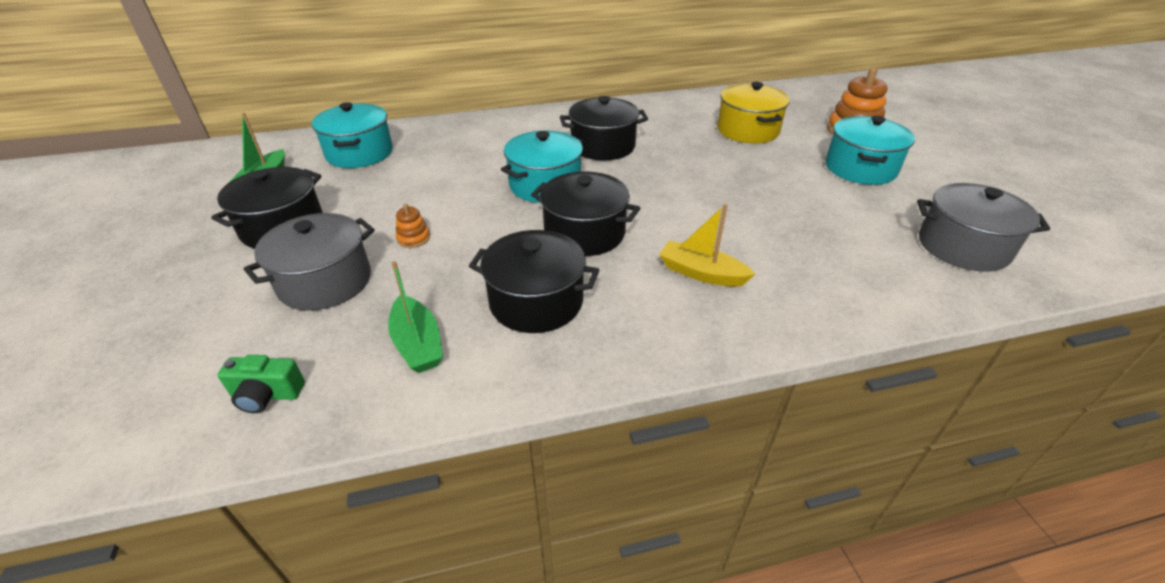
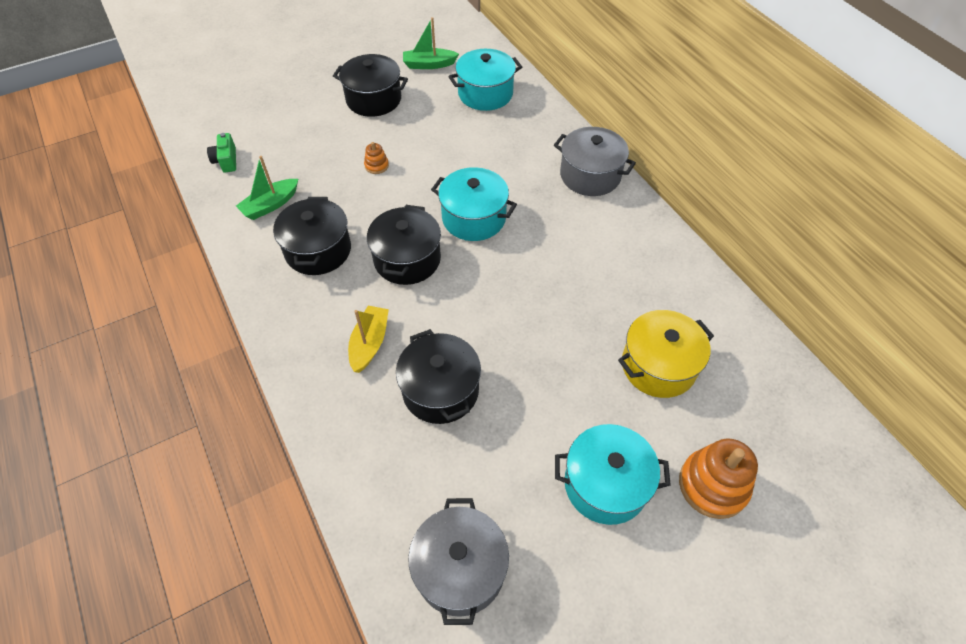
camera: 75 degrees right, 15 degrees up
(325, 282) = (321, 143): grey pot -> grey pot (590, 175)
(603, 146) = (562, 243): black pot -> black pot (440, 390)

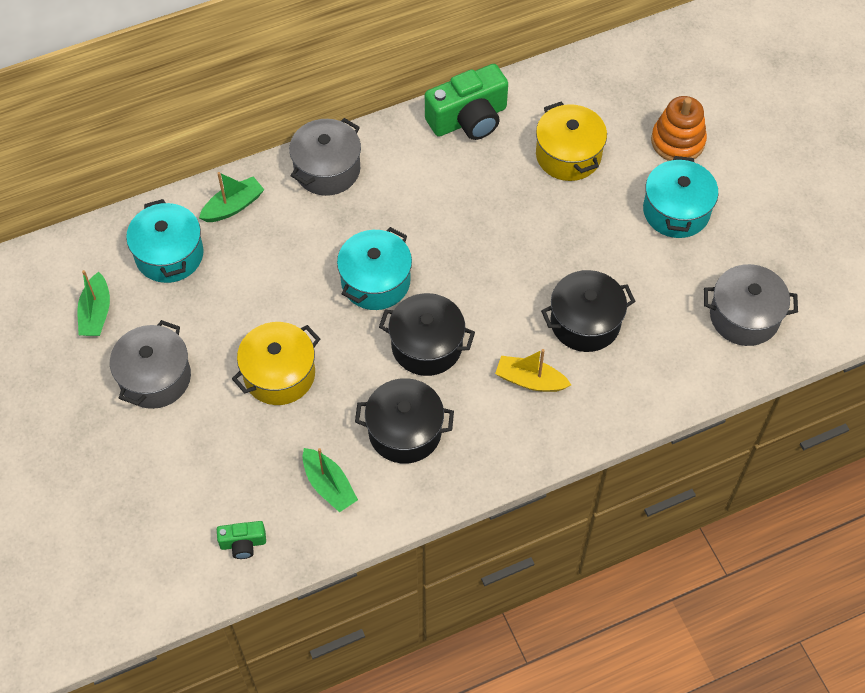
camera: 85 degrees left, 5 degrees up
(373, 99) = (155, 378): black pot -> grey pot
(376, 165) = (279, 374): orange stacking toy -> yellow pot
(538, 123) = (233, 206): none -> green boat
(680, 274) = (469, 119): none -> green camera

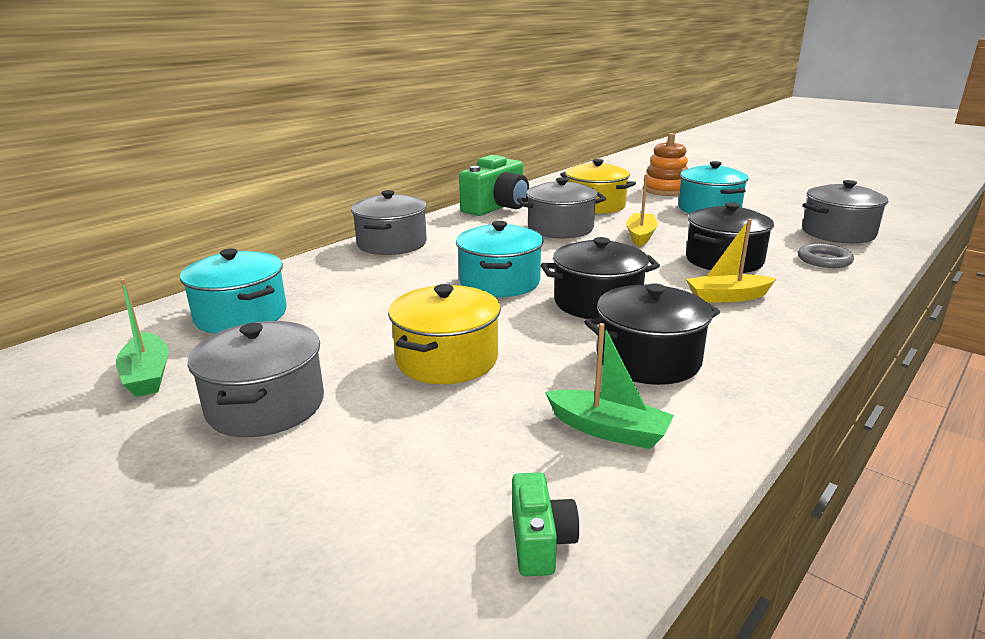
camera: 25 degrees left, 35 degrees down
(233, 206) = (305, 276): green boat -> none
(243, 543) = (540, 541): green camera -> green camera turned 60 degrees counterclockwise
(494, 197) = (560, 228): none -> grey pot
(555, 244) = (640, 236): none -> yellow boat
(671, 359) = (824, 260): none -> grey ring

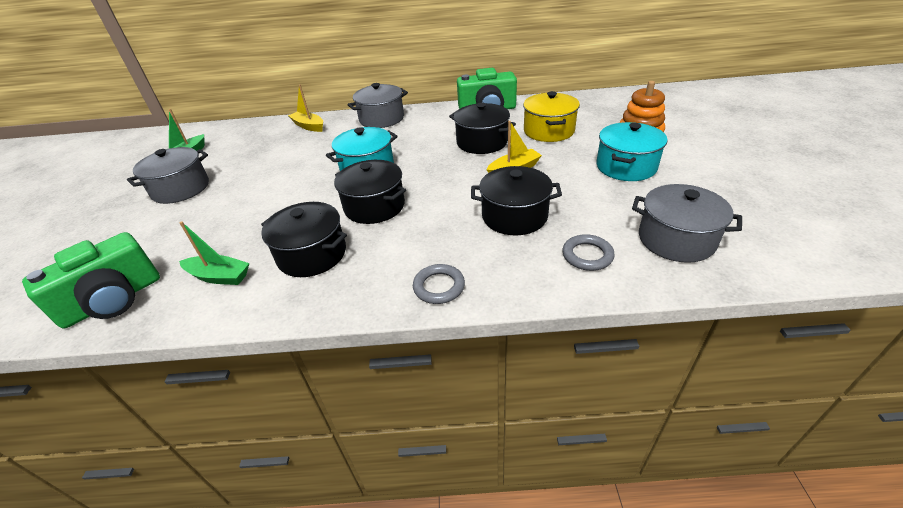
camera: 50 degrees right, 15 degrees up
(241, 315) = (256, 139): turquoise pot -> none
(447, 359) = (257, 202): yellow pot -> none
(540, 541) = (113, 300): green camera -> green camera, size x2.05
(560, 228) = (482, 142): grey pot -> black pot
(608, 430) = (219, 276): green boat -> green boat turned 60 degrees counterclockwise
(727, 297) = (442, 243): yellow boat -> yellow boat (309, 126)
(802, 320) = (439, 287): none -> grey ring

